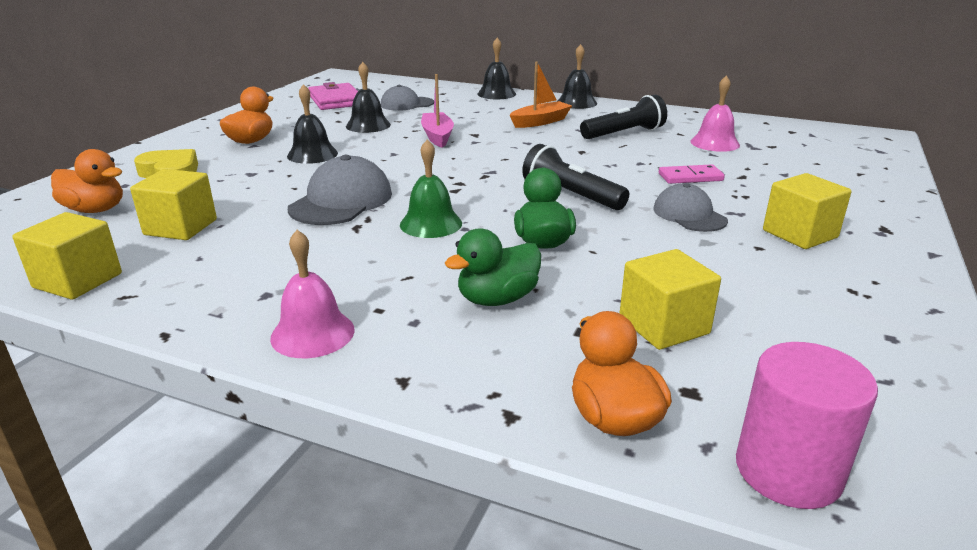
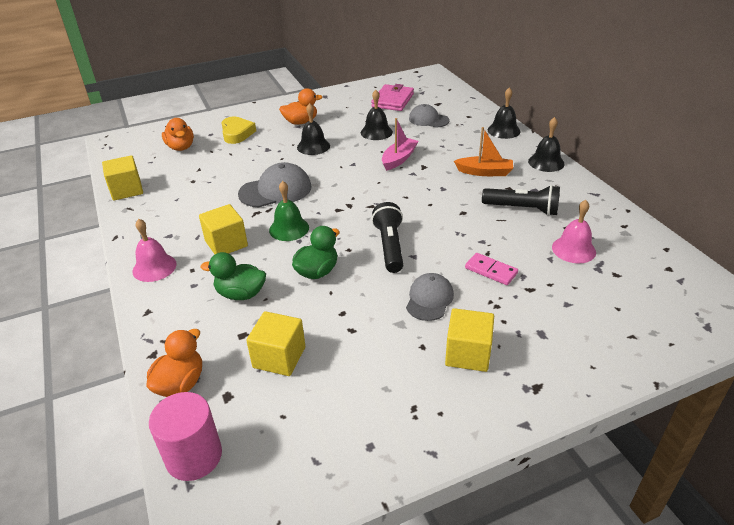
camera: 45 degrees right, 10 degrees up
(180, 227) = (194, 175): yellow cube -> yellow cube (226, 243)

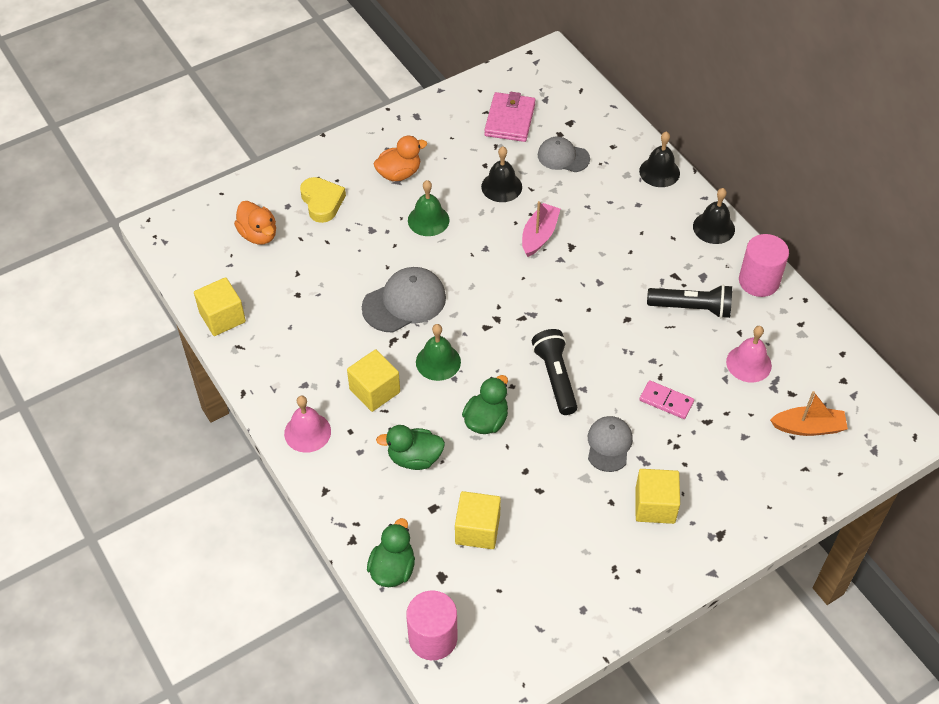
camera: 10 degrees left, 15 degrees up
(180, 383) = (392, 569): orange duck -> green duck
(313, 146) = (428, 220): black bell -> green bell
(484, 172) = (644, 250): orange boat -> orange boat (808, 427)
(584, 196) = (759, 281): none -> pink cylinder

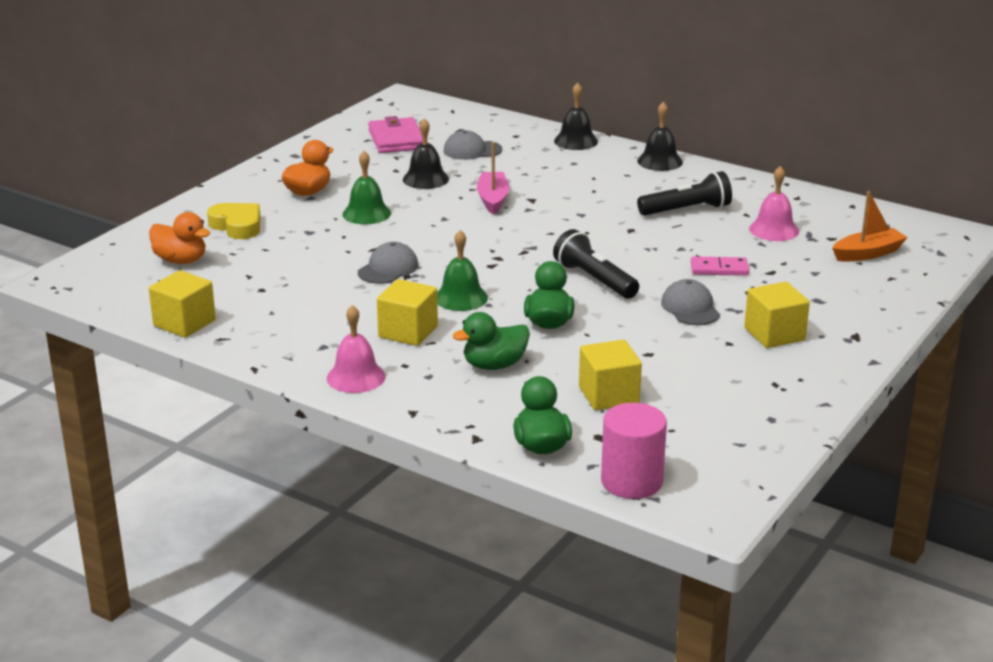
camera: 25 degrees left, 25 degrees down
(404, 302) = (388, 268): grey cap -> grey cap, size x0.66
(759, 281) = (733, 182): pink cylinder -> none

